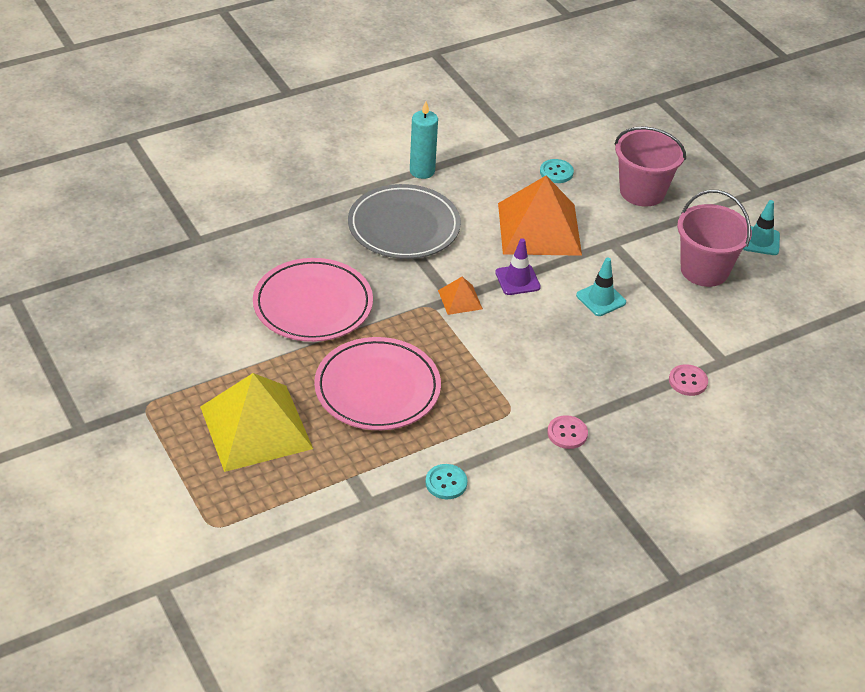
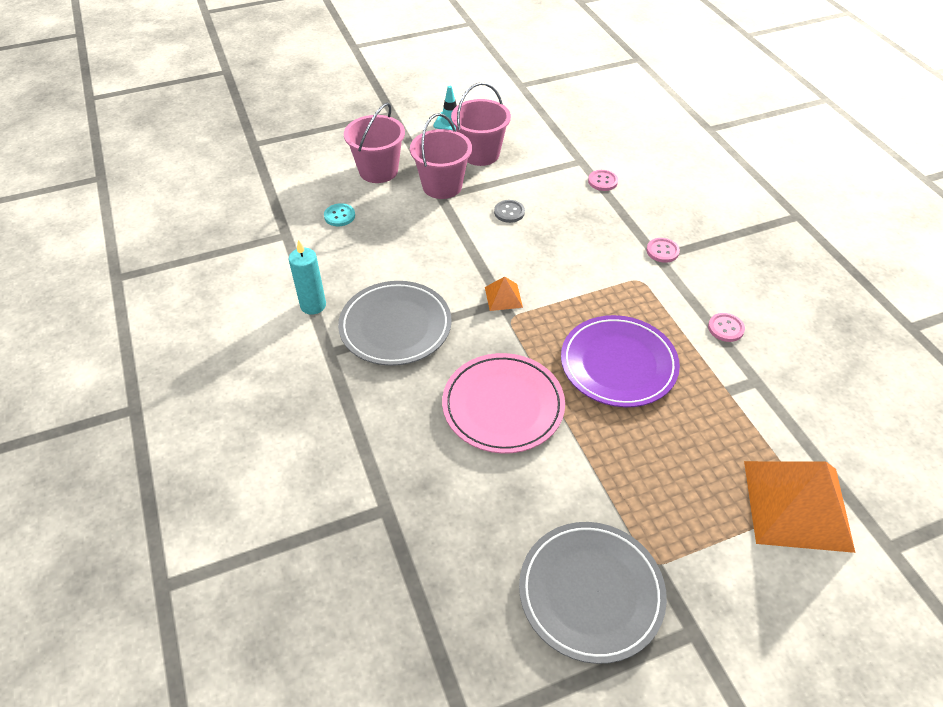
camera: 80 degrees left, 5 degrees up
(118, 364) = (591, 593): none -> grey plate
(256, 427) = (676, 462): yellow pyramid -> none
(377, 388) = (618, 364): pink plate -> purple plate
(446, 483) = (725, 328): turquoise button -> pink button
(517, 280) = (481, 257): purple traffic cone -> none
(539, 228) = (415, 236): orange pyramid -> orange pyramid (797, 505)
(601, 299) = (509, 212): turquoise traffic cone -> grey button
(631, 242) = (442, 186): none -> pink bucket

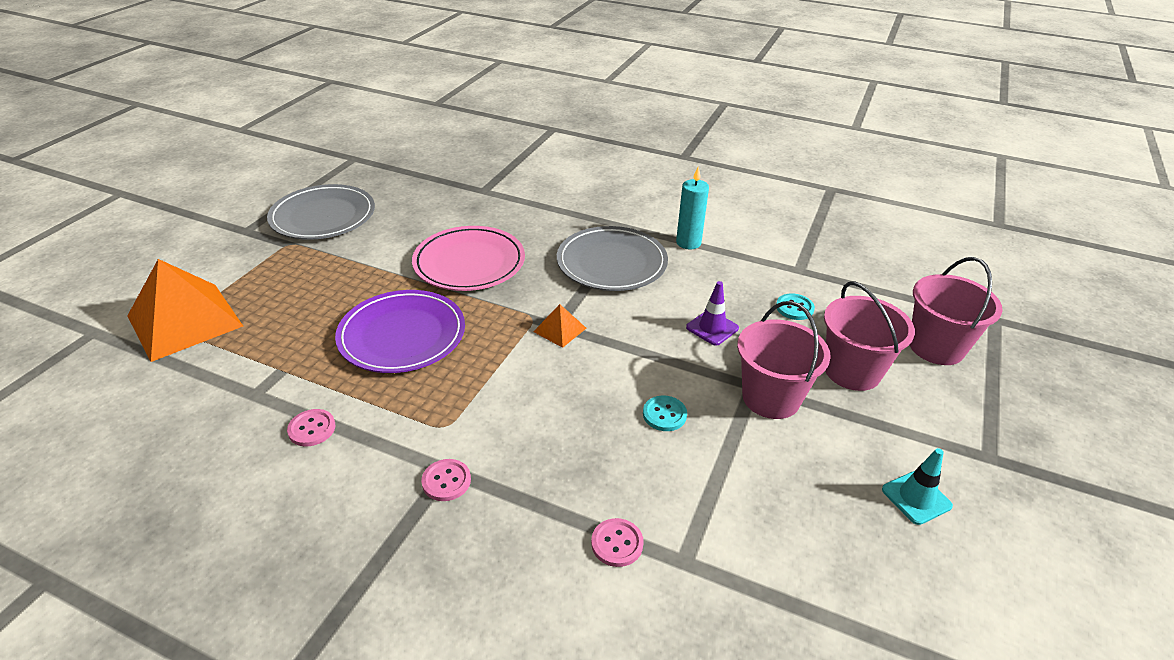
camera: 135 degrees right, 10 degrees down
(408, 236) = (712, 328): none -> purple traffic cone
(480, 154) = (805, 472): pink bucket -> pink bucket (936, 347)
(509, 212) = (664, 414): grey button -> turquoise button

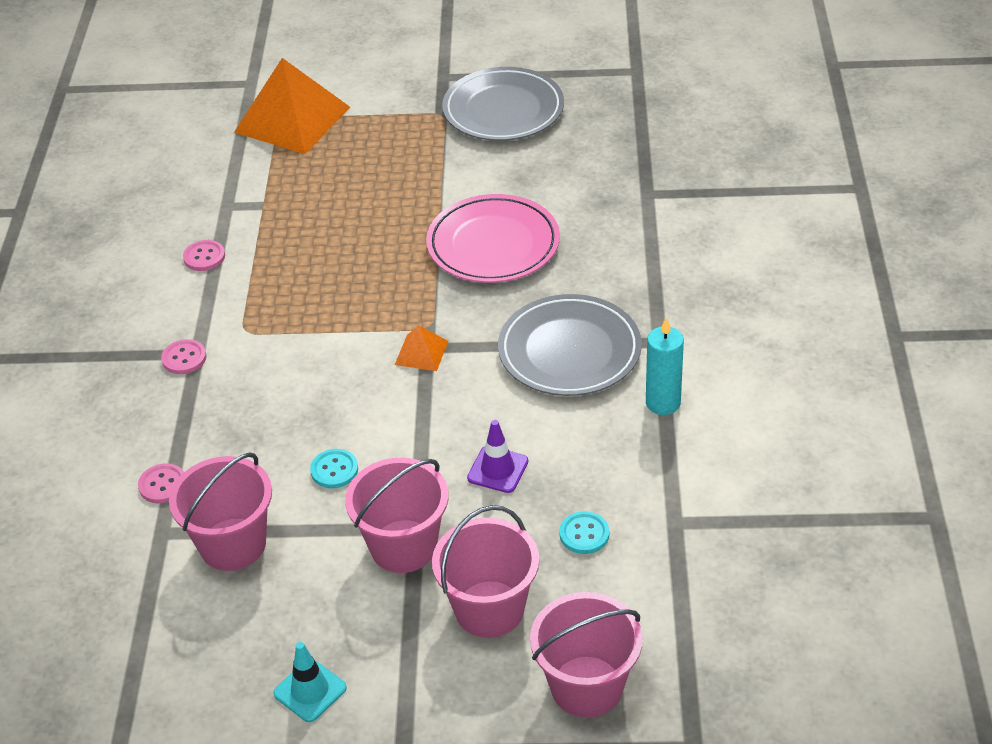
camera: 70 degrees right, 5 degrees up
(402, 335) = (348, 252): purple plate -> none
(724, 507) = (233, 544): none -> pink bucket

